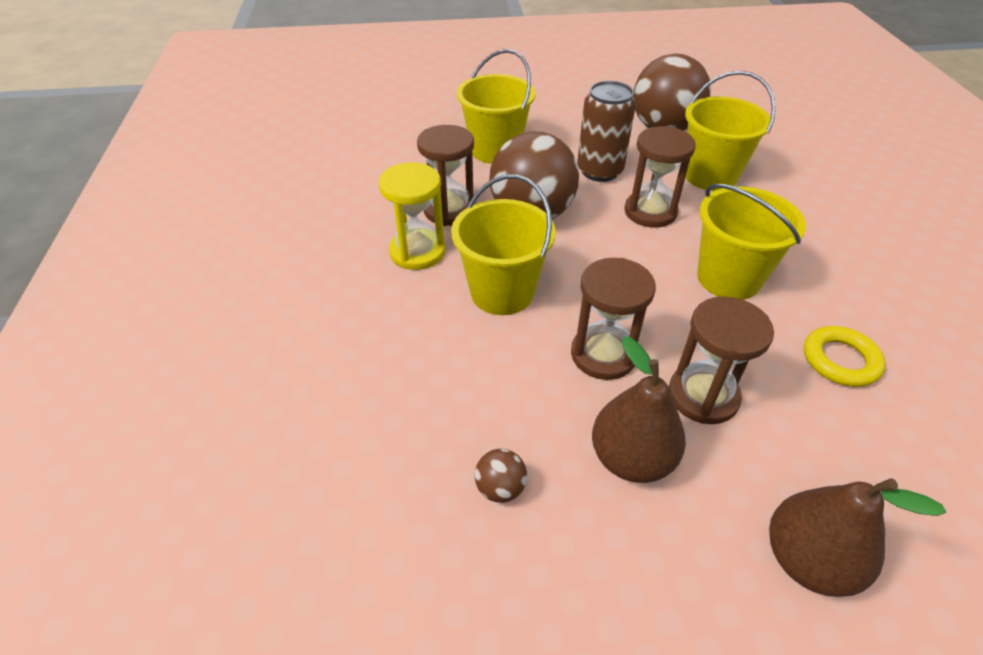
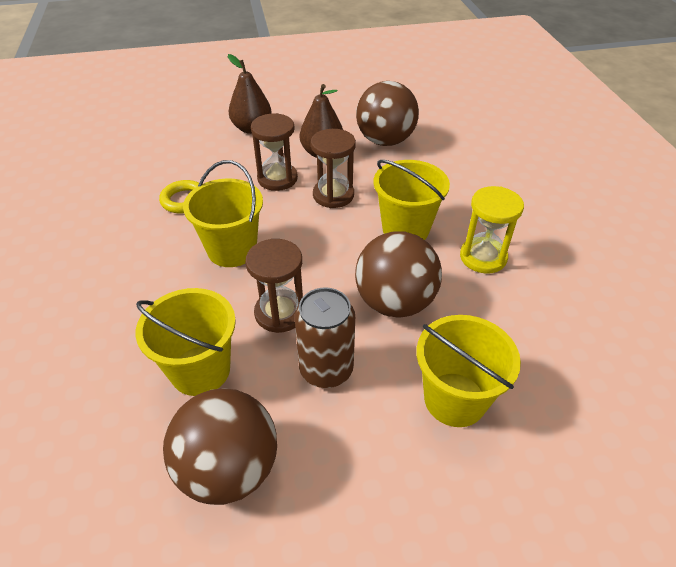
camera: 175 degrees right, 0 degrees up
(449, 210) = (474, 302): brown hourglass -> none
(500, 488) = (385, 141): brown ball -> brown ball, size x2.49

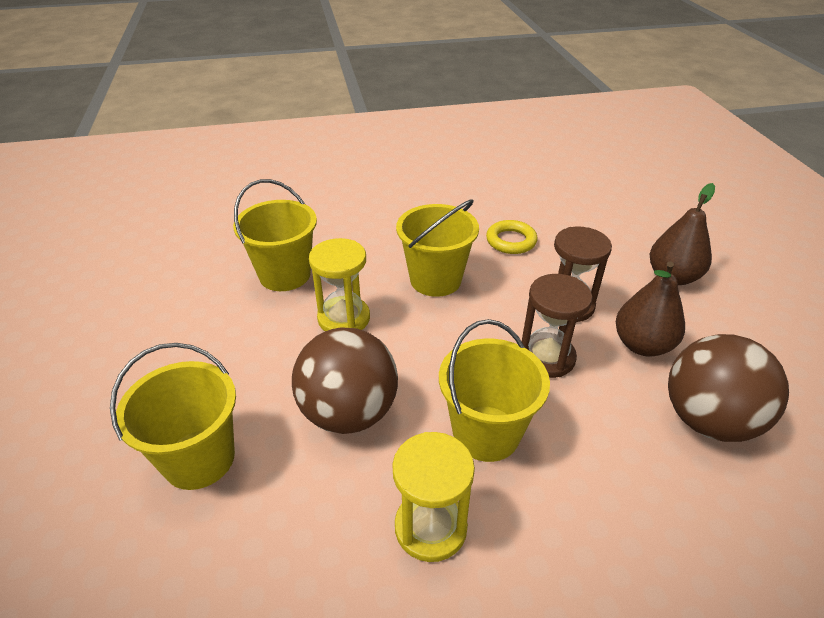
camera: 90 degrees right, 5 degrees down
(229, 469) = (185, 299): brown ball -> none
(280, 313) = (344, 318): brown hourglass -> yellow hourglass
(326, 369) = (265, 353): brown can -> none

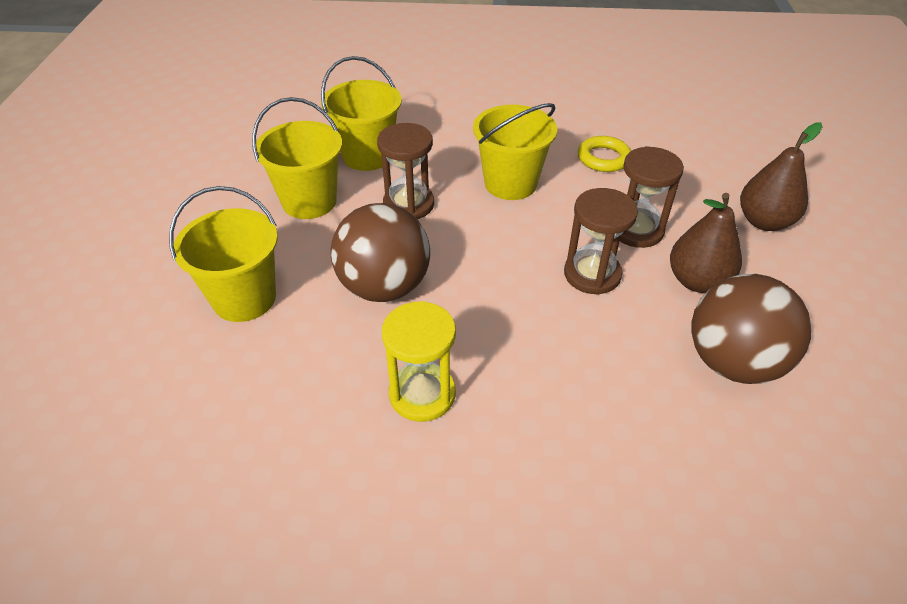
camera: 15 degrees right, 5 degrees up
(344, 318) = (408, 204): yellow hourglass -> brown hourglass
(486, 433) = (504, 329): yellow bucket -> yellow bucket (309, 201)

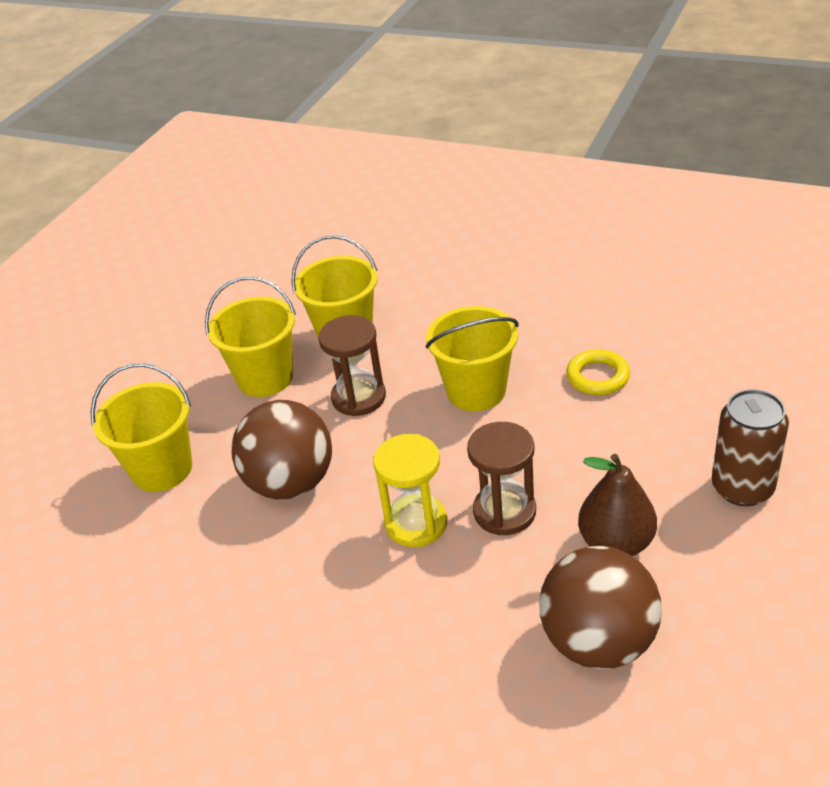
camera: 25 degrees right, 5 degrees down
(422, 394) = (271, 599): yellow hourglass -> yellow hourglass (416, 523)
(636, 230) = (583, 470): brown hourglass -> none
(764, 222) = (742, 488): brown pear -> brown can

